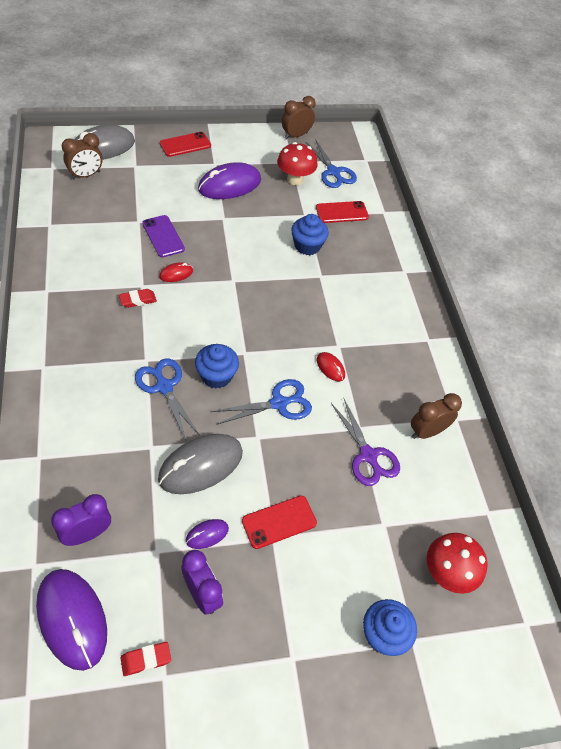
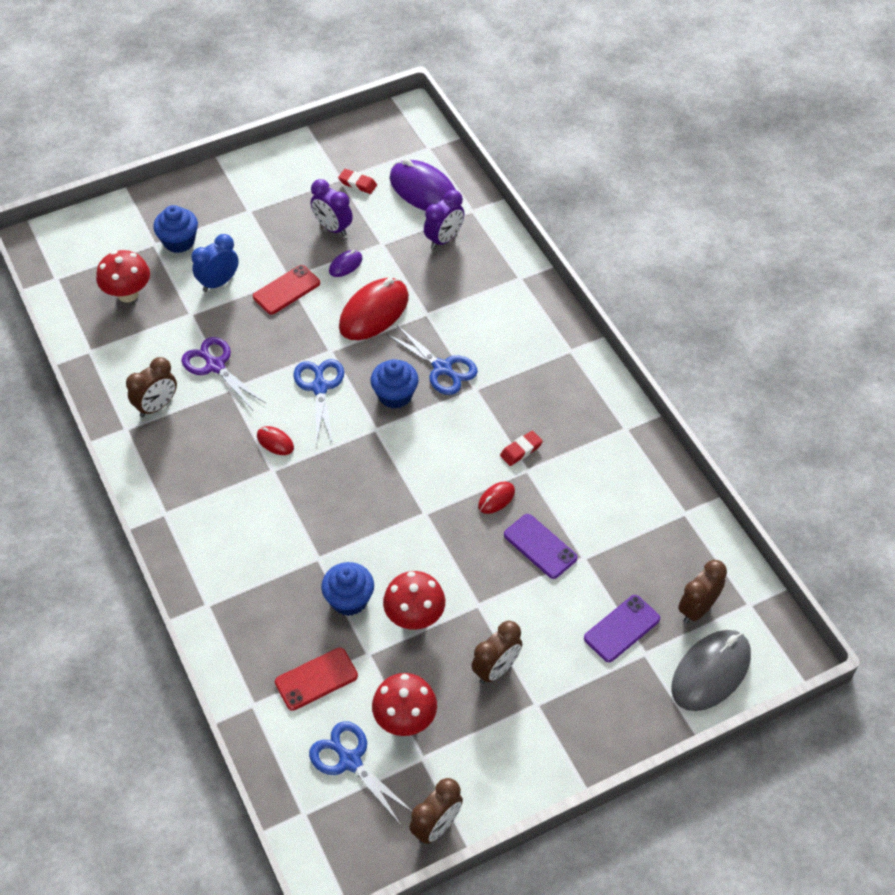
camera: 170 degrees right, 0 degrees up
(140, 180) = (622, 629): none -> purple phone
(146, 659) = (357, 184): red eraser -> red eraser turned 60 degrees clockwise
(185, 145) = (599, 727): red phone -> none
(201, 465) = (374, 312): grey mouse -> red mouse
(229, 185) = (496, 669): purple mouse -> brown clock
(268, 224) = (414, 617): none -> red mushroom
(278, 403) = (320, 387): blue scissors -> blue scissors turned 120 degrees clockwise
(348, 556) = (218, 282): none -> blue clock

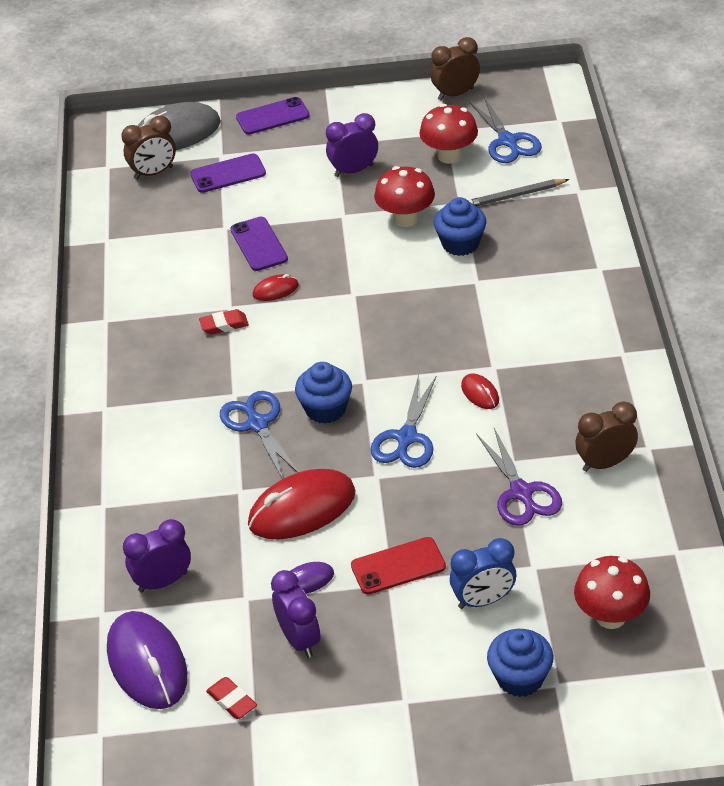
camera: 155 degrees left, 10 degrees down
(316, 679) = (515, 196): red phone -> grey pencil
(496, 669) = (353, 170): brown clock -> purple clock
(623, 728) = (272, 116): none -> purple phone

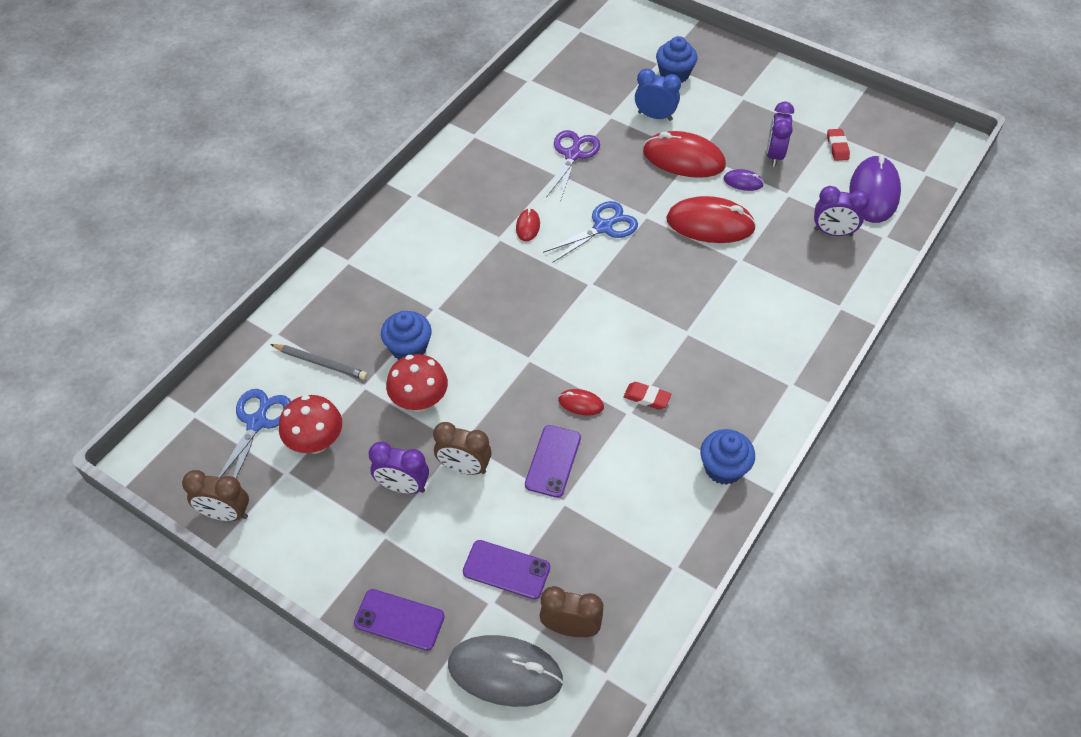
camera: 145 degrees left, 10 degrees up
(257, 424) = (690, 298): blue scissors -> none
(325, 409) = (635, 280): blue cupcake -> blue cupcake (723, 468)
(398, 566) = (683, 159): red phone -> red mouse
(605, 463) = (508, 141): brown clock -> brown clock (464, 467)
(610, 616) = (599, 73): red mushroom -> none

